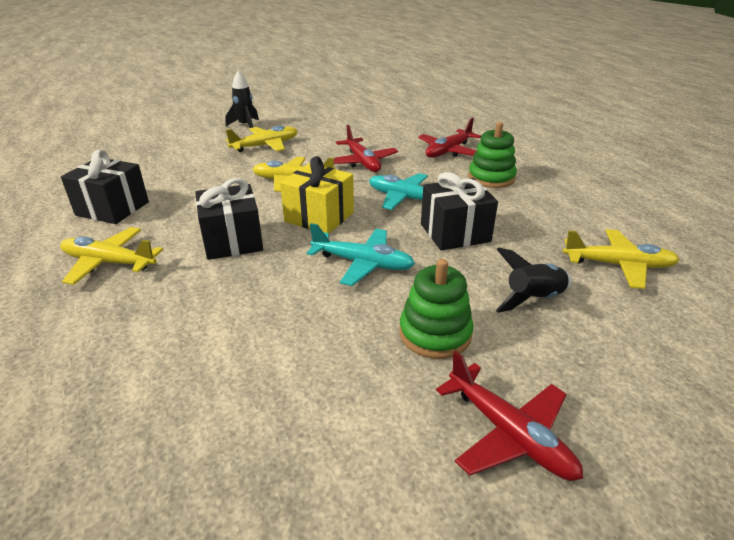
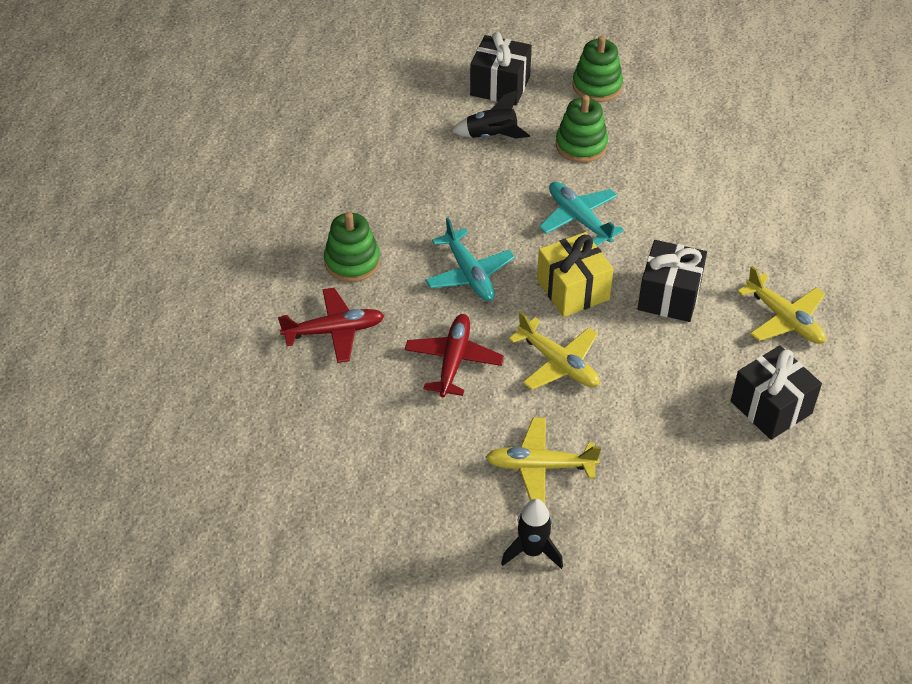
camera: 145 degrees left, 15 degrees up
(455, 233) = (475, 213): black gift -> black gift (500, 86)
(509, 434) = (597, 86): red plane -> green stacking toy
(618, 265) = (397, 128): yellow plane -> none

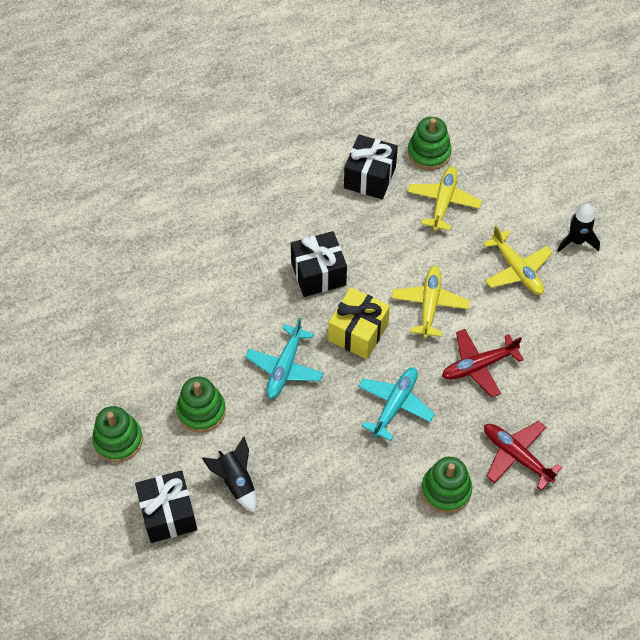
camera: 125 degrees left, 10 degrees up
(770, 485) = (429, 153): none -> green stacking toy
(785, 319) = (288, 202): yellow plane -> yellow plane (443, 202)

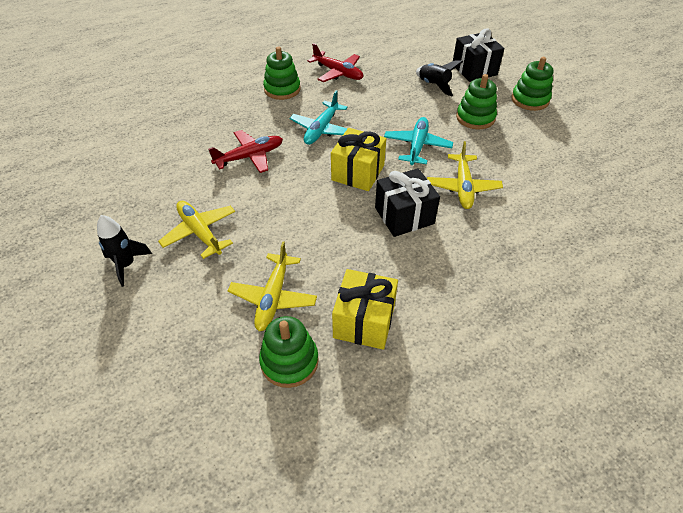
camera: 175 degrees right, 10 degrees down
(369, 177) = (364, 321): black gift -> yellow gift
(429, 304) = (292, 197): yellow plane -> yellow plane (463, 187)
(516, 456) = (227, 108): red plane -> red plane (338, 73)

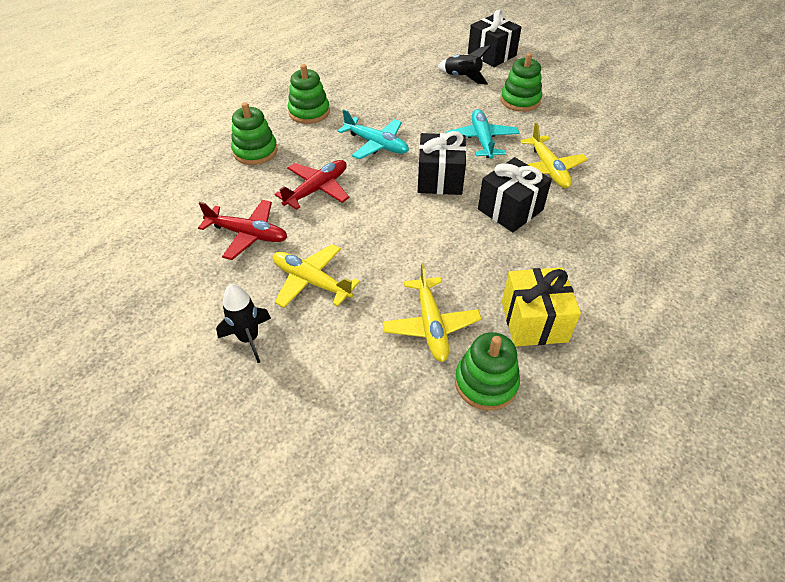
camera: 20 degrees left, 0 degrees up
(321, 129) = (376, 144): turquoise plane -> turquoise plane turned 60 degrees counterclockwise
(338, 73) = (358, 83): red plane -> red plane (248, 234)
(358, 173) = (440, 179): yellow gift -> black gift
(530, 100) = (559, 73): green stacking toy -> green stacking toy (255, 151)

